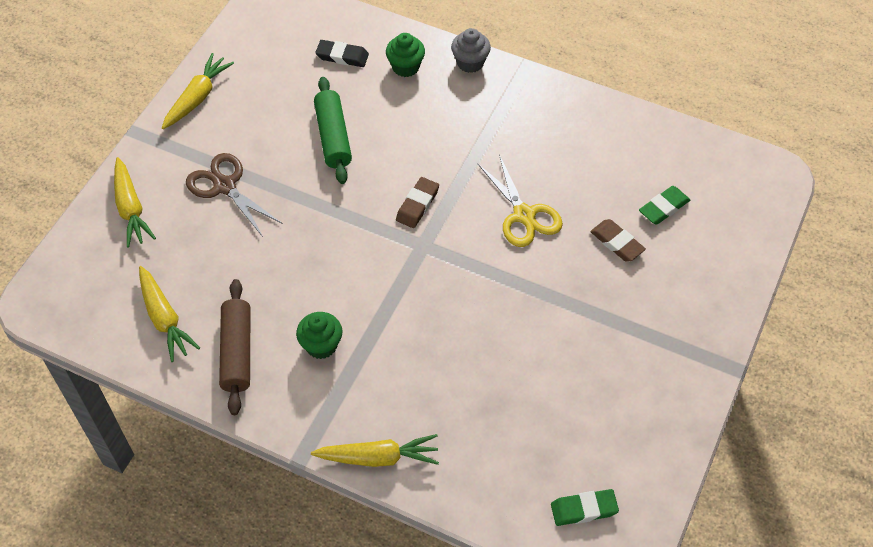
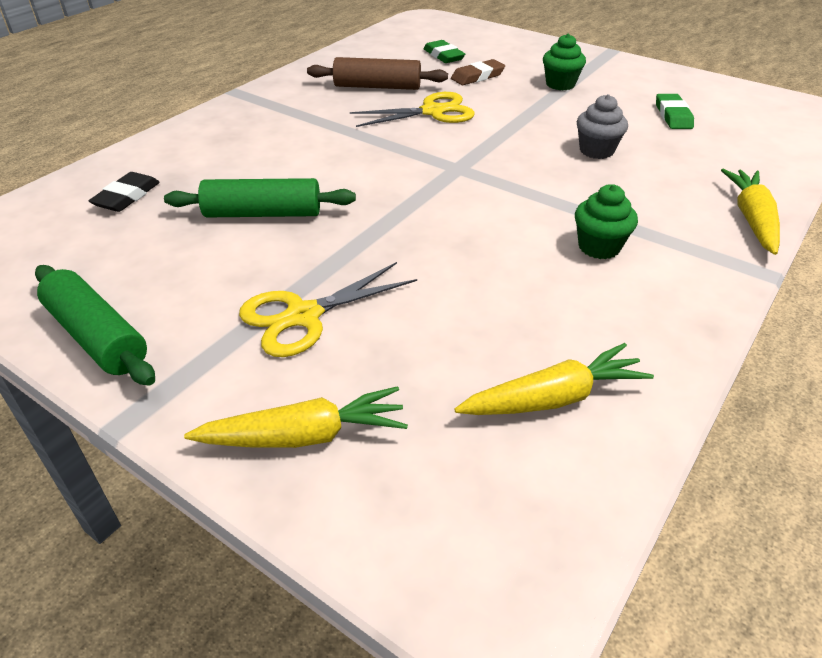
camera: 80 degrees left, 15 degrees down
(197, 97) = (97, 336): yellow carrot -> green rolling pin
(224, 186) = (304, 316): brown scissors -> yellow scissors
(237, 352) = (614, 320): brown rolling pin -> brown rolling pin (377, 87)
(405, 67) = (183, 155): green cupcake -> green cupcake (560, 84)
(417, 205) = (398, 166): brown eraser -> none
(470, 63) = (208, 119): grey cupcake -> grey cupcake (596, 150)
(584, 509) = (769, 119): green eraser -> green eraser (673, 115)

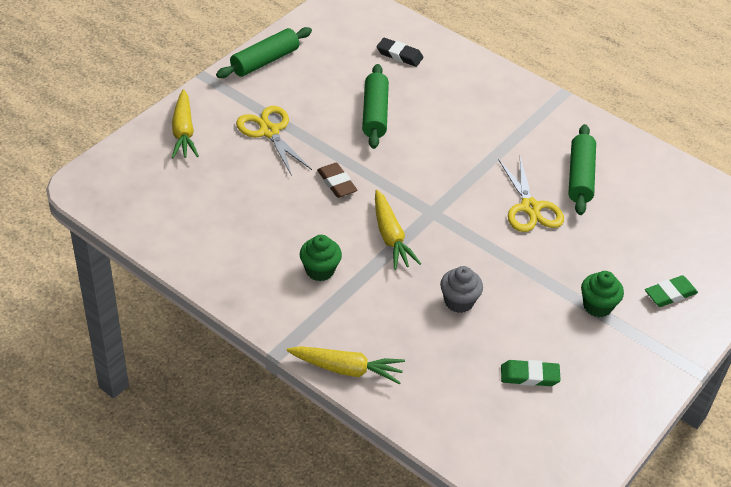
camera: 90 degrees right, 5 degrees up
(377, 87) = (580, 177): brown rolling pin -> green rolling pin
(443, 55) = (661, 228): green eraser -> green eraser (670, 294)
(477, 76) = (610, 247): brown eraser -> brown eraser (337, 183)
(554, 398) = (188, 221): yellow carrot -> yellow carrot (390, 237)

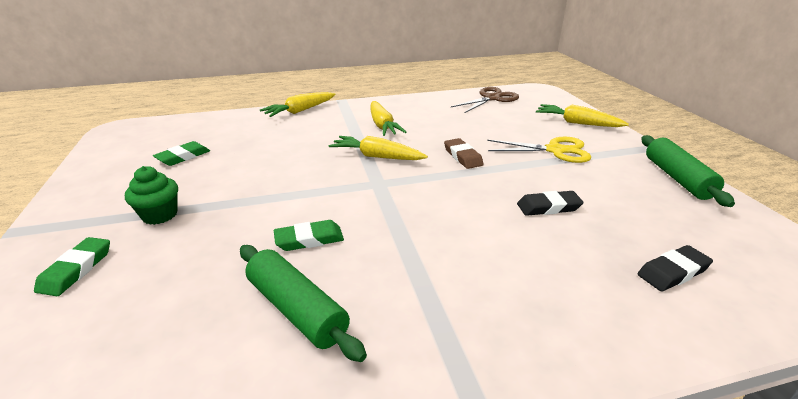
camera: 130 degrees right, 15 degrees down
(153, 216) = (491, 98): none -> brown scissors
(320, 270) = (382, 125): green cupcake -> yellow carrot
(337, 183) = (462, 156): brown eraser -> brown eraser turned 60 degrees clockwise
(375, 114) = (548, 207): green rolling pin -> black eraser
(459, 301) = (280, 158): grey cupcake -> none
(530, 208) = (309, 239): yellow scissors -> green eraser

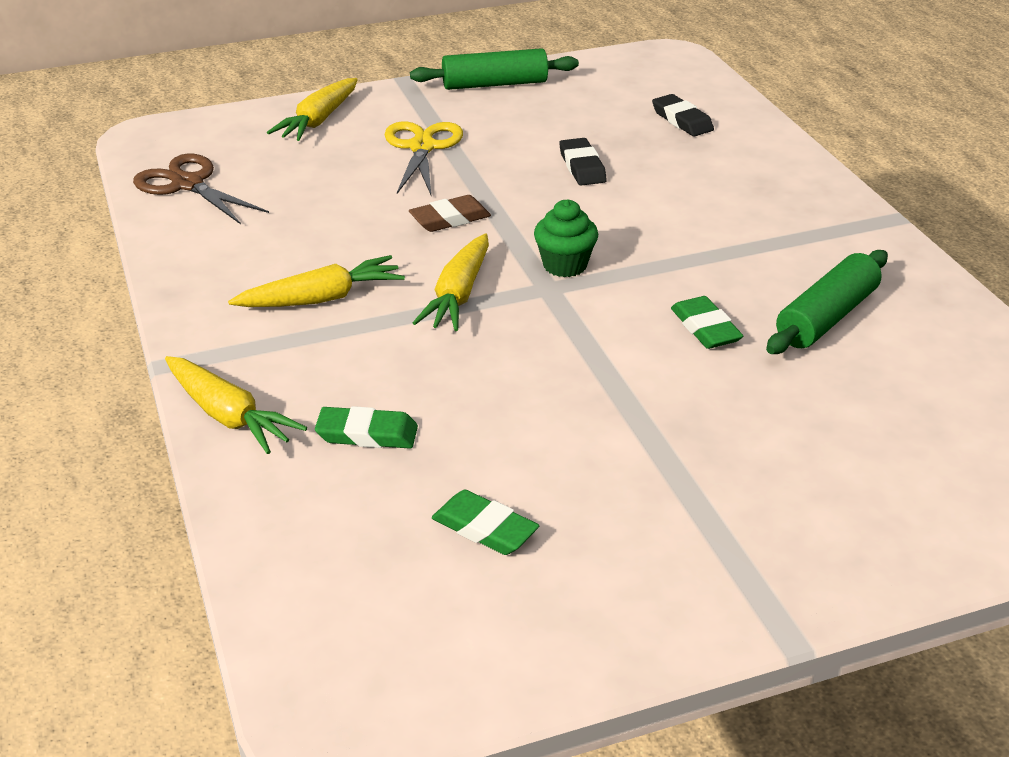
camera: 95 degrees left, 5 degrees up
(76, 269) = (843, 513): green eraser -> green eraser (367, 434)
(160, 215) = (694, 482): green cupcake -> green cupcake (565, 265)

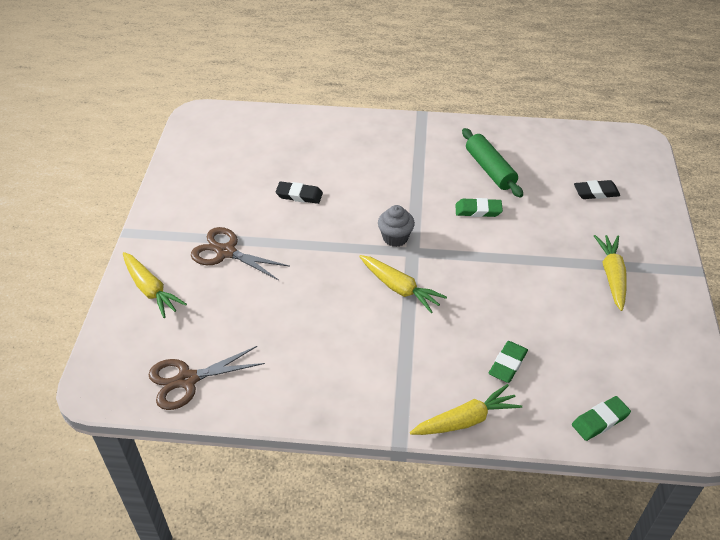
camera: 65 degrees left, 10 degrees up
(321, 298) = (370, 347): yellow carrot -> yellow carrot (611, 276)
(422, 147) = (226, 252): yellow scissors -> brown scissors
(450, 219) = (319, 266): brown eraser -> none
(485, 528) = (598, 341): green eraser -> green eraser (600, 420)
(494, 84) = (171, 195): green rolling pin -> none
(565, 265) = (395, 238): green cupcake -> grey cupcake
(682, 120) = (277, 140): black eraser -> black eraser (596, 192)

